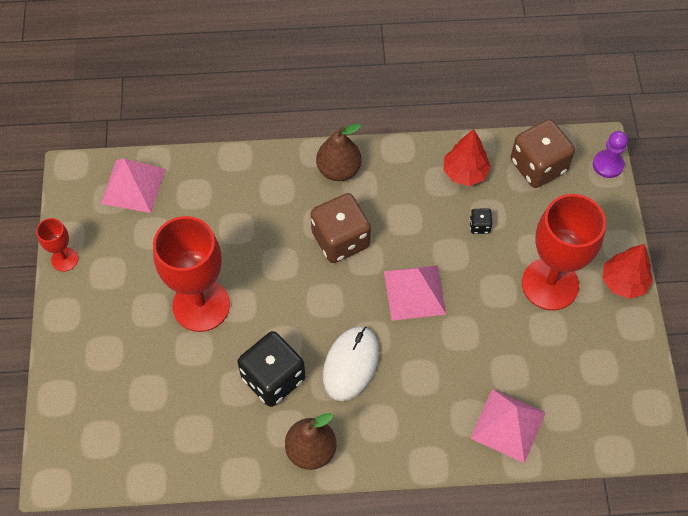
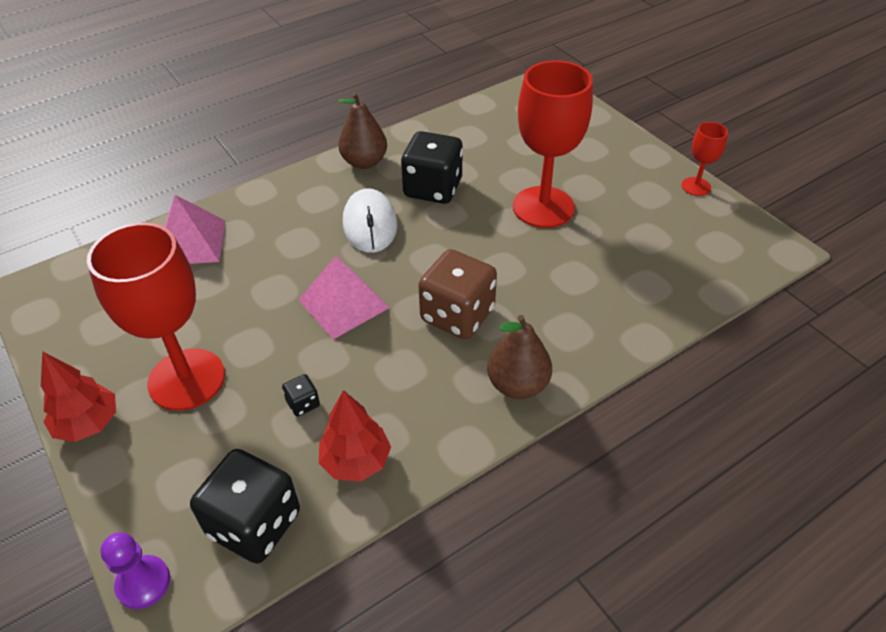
camera: 150 degrees right, 15 degrees down
(133, 186) = (712, 264): pink pyramid -> none
(538, 166) = (254, 524): brown dice -> black dice

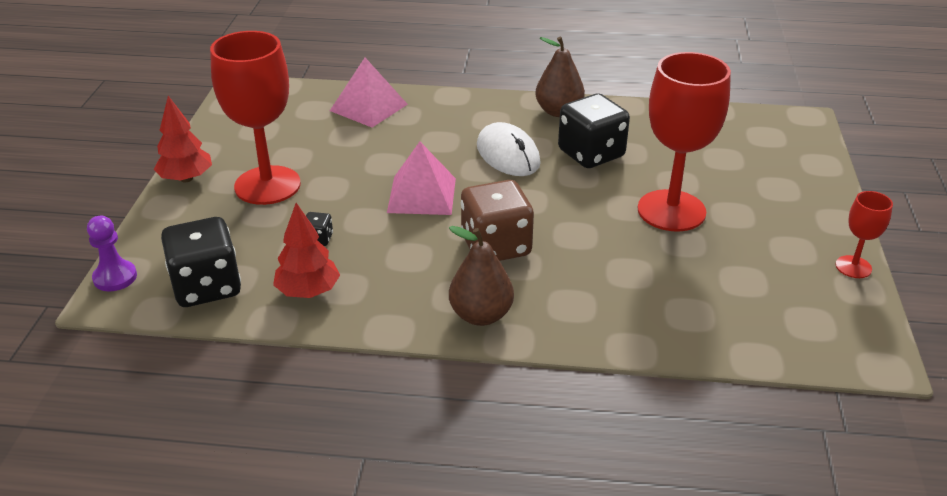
camera: 40 degrees right, 10 degrees down
(370, 224) = (508, 154): white mouse -> white mouse turned 60 degrees counterclockwise

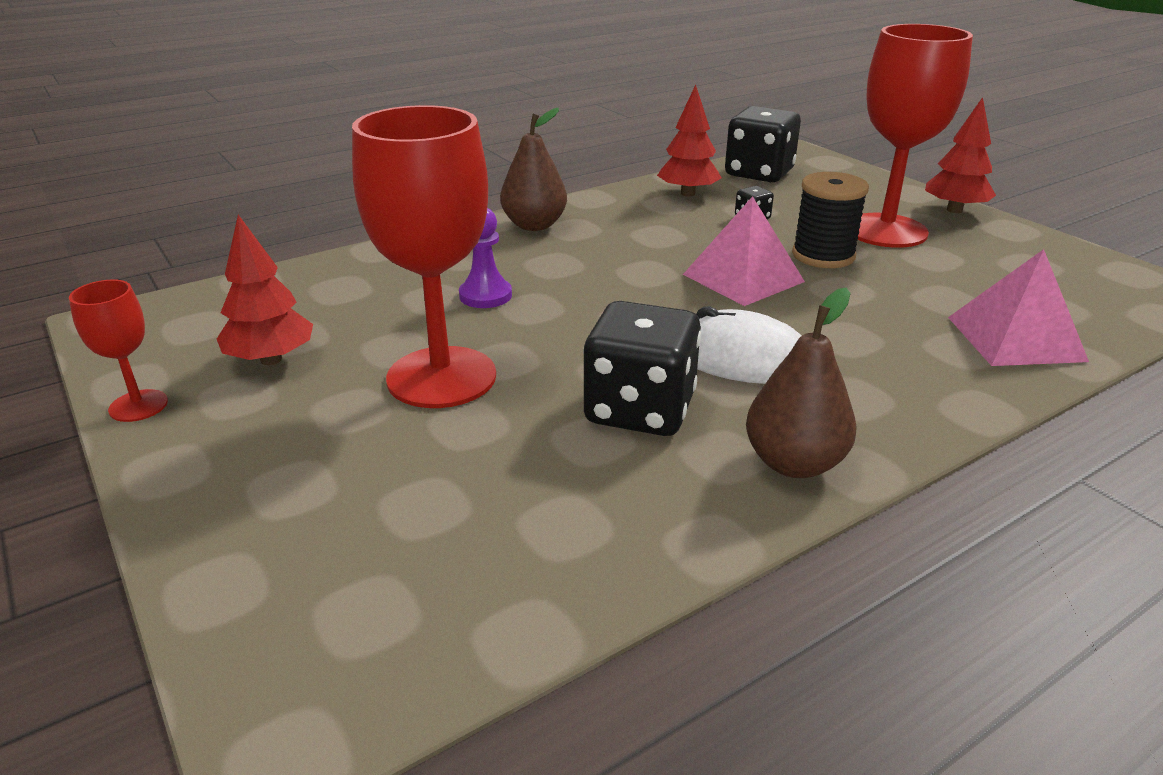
camera: 140 degrees right, 5 degrees down
(115, 277) = (824, 158): purple pawn -> purple pawn (485, 295)
(345, 187) = (823, 255): none -> black spool
(496, 246) = (596, 268): brown dice -> none
(765, 267) = (271, 359): none -> red tree

